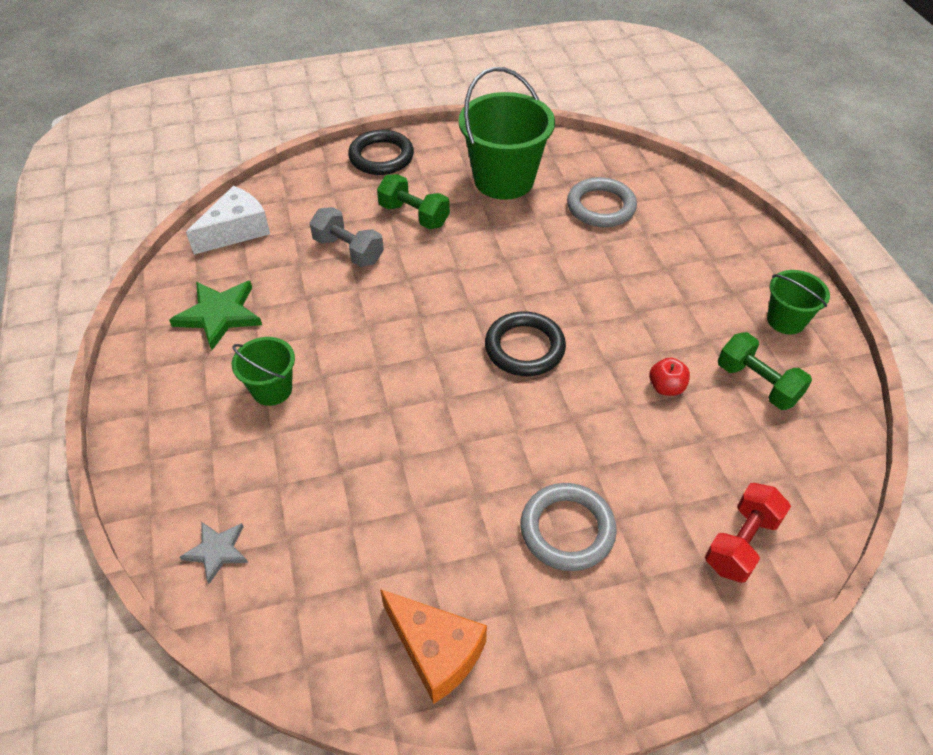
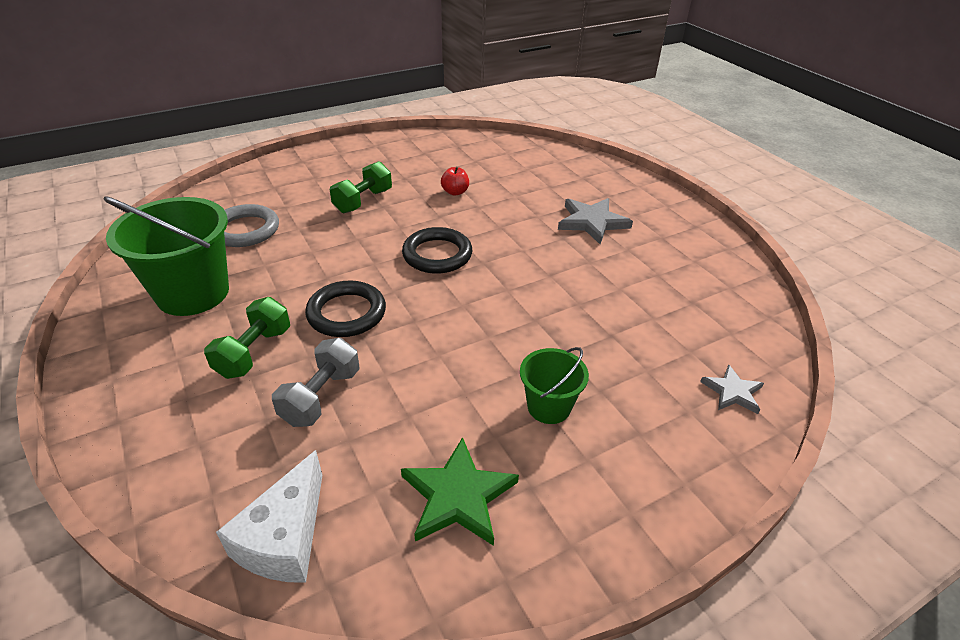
camera: 105 degrees left, 10 degrees down
(236, 231) = (285, 537): white cheese -> white cheese turned 105 degrees counterclockwise
(381, 157) = (121, 408): black ring -> black ring (346, 313)
(436, 651) = (711, 262): orange cheese -> none
(567, 529) = (592, 222): grey ring -> grey star
(741, 543) = (562, 167): red dumbbell -> none
(757, 383) = (439, 161): green dumbbell -> green dumbbell (363, 201)
(785, 320) = (377, 152): green bucket -> none

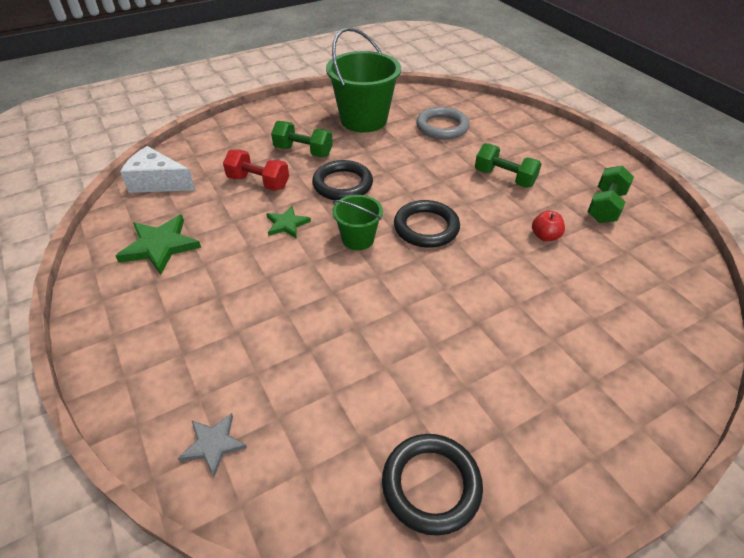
camera: 90 degrees right, 5 degrees up
(321, 397) = (258, 182): grey dumbbell -> red dumbbell
(418, 159) = (605, 207): none -> green dumbbell
(421, 360) = (287, 224): none -> green star
(549, 407) = (225, 295): green bucket -> green bucket (358, 239)
(592, 222) = (518, 355): grey star -> none
(714, 271) = (431, 485): none -> black ring

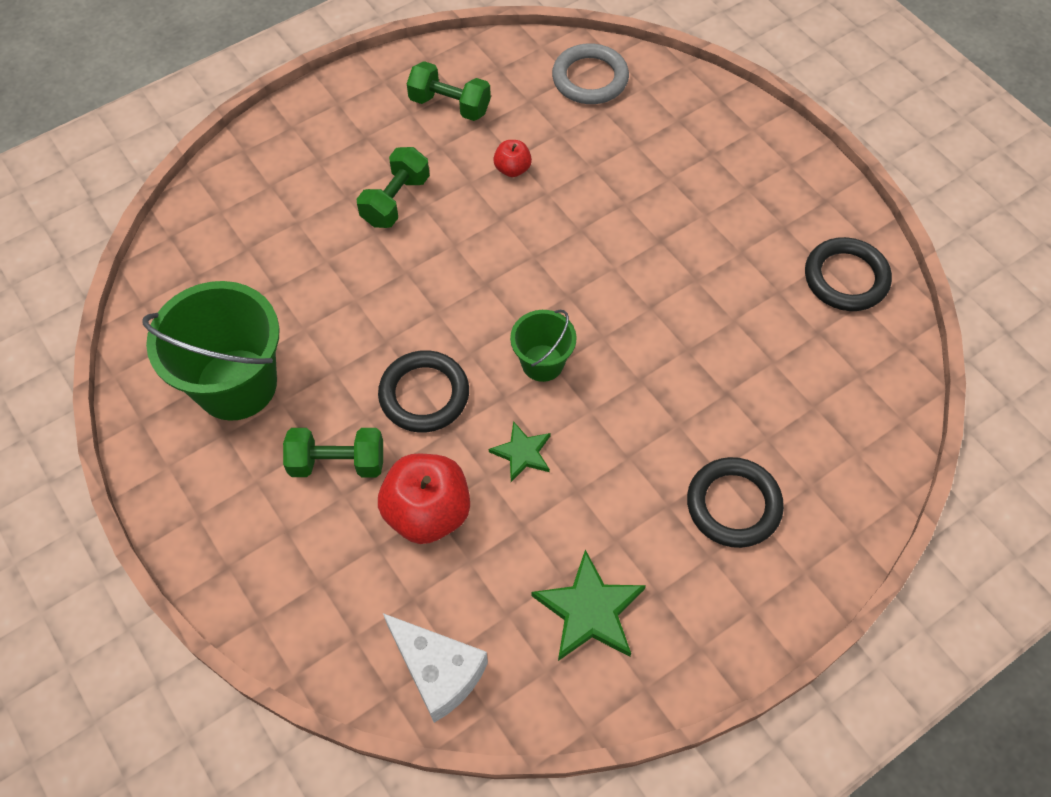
camera: 95 degrees left, 15 degrees up
(158, 182) = (438, 671): white cheese -> white cheese turned 60 degrees counterclockwise
(213, 444) = (856, 456): grey star -> none
(258, 182) = (427, 512): red dumbbell -> red apple
(303, 151) = (337, 463): green dumbbell -> green dumbbell turned 75 degrees clockwise
(426, 227) = (510, 288): black ring -> black ring (733, 505)
(442, 127) = (261, 272): grey ring -> grey ring (590, 78)

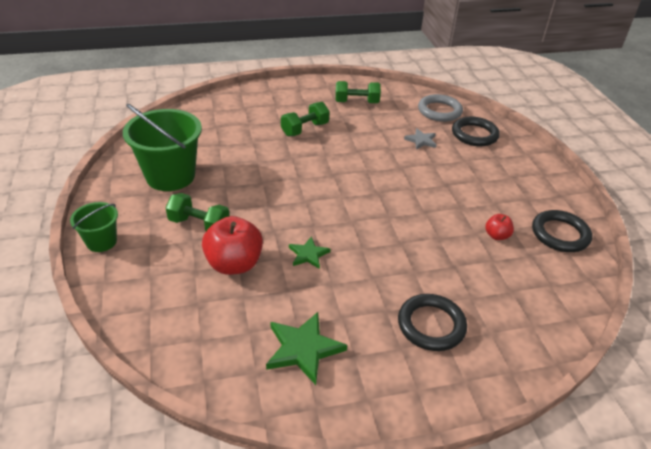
camera: 20 degrees right, 20 degrees down
(424, 394) = (268, 210): black ring -> black ring (474, 134)
(438, 671) = (187, 346): white cheese -> none
(450, 105) = (356, 102): green dumbbell -> green dumbbell turned 45 degrees counterclockwise
(512, 169) = (376, 134): red apple -> red apple (496, 236)
(542, 363) = (345, 217): green bucket -> green bucket (101, 242)
(588, 158) = (421, 140): none -> grey star

